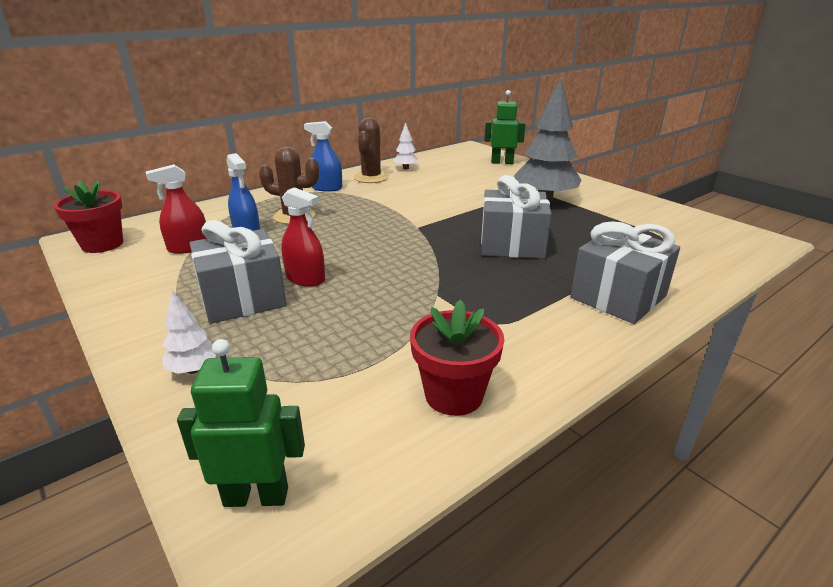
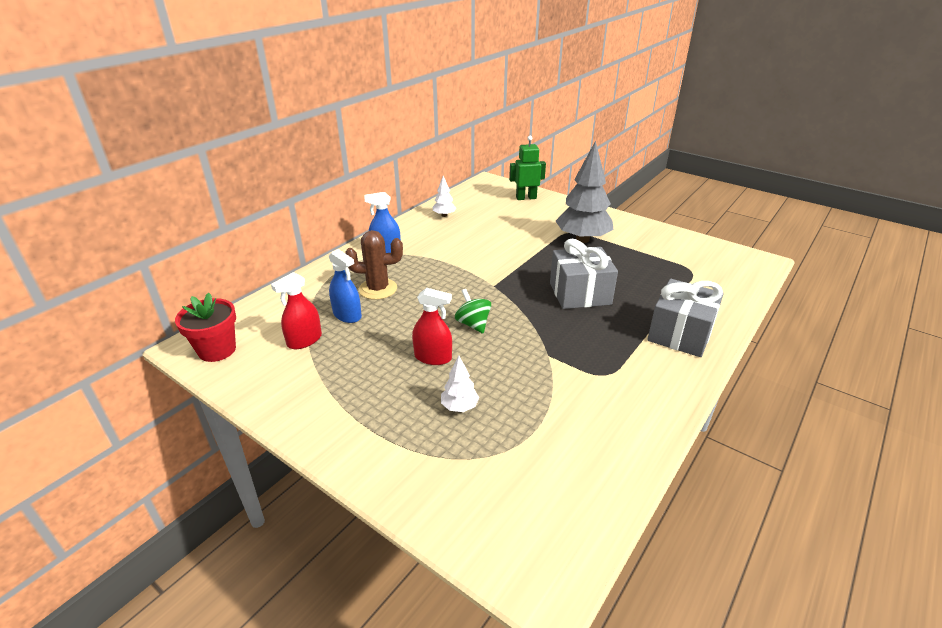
camera: 15 degrees left, 5 degrees up
(193, 369) = (401, 462): white tree -> white tree (459, 407)
(243, 298) = (393, 387): grey gift -> none
(256, 496) = (520, 551): green robot -> none
(371, 177) = (419, 231): brown cactus -> none
(371, 256) = (473, 324): none -> green spinning top
(454, 395) = (607, 443): red flower pot -> none

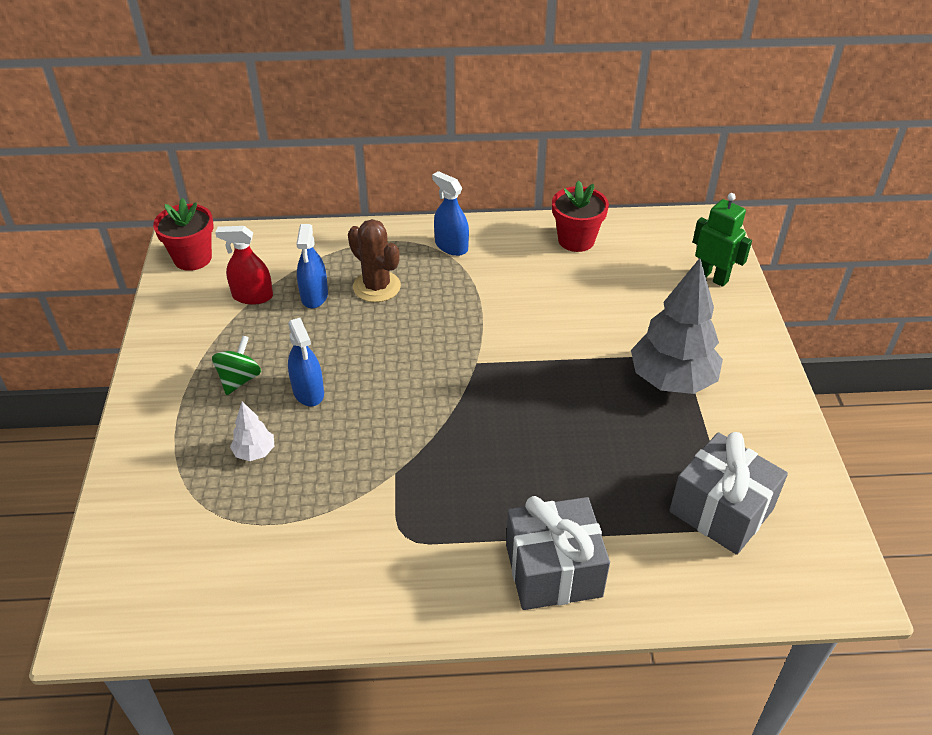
camera: 50 degrees right, 10 degrees up
(433, 357) = (308, 392): red spray bottle -> blue spray bottle
(444, 215) = (576, 240): white tree -> red flower pot
(473, 324) = (389, 387): green spinning top -> green spinning top (239, 379)
(580, 293) = (541, 440): grey gift -> grey gift (721, 510)

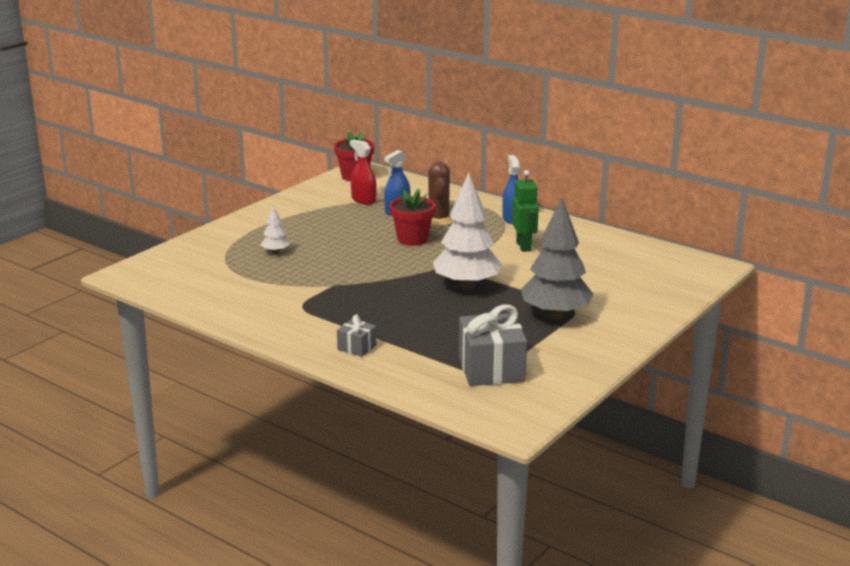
camera: 40 degrees right, 20 degrees down
(239, 379) = (308, 226): green spinning top -> none
(308, 392) = (336, 242): blue spray bottle -> none
(536, 384) = (466, 286): none -> white tree
(553, 570) = (357, 347): grey gift -> grey gift, size x0.50
(576, 240) = (600, 242): red flower pot -> red flower pot (412, 239)
(712, 277) = (669, 287): green robot -> green robot (524, 246)

